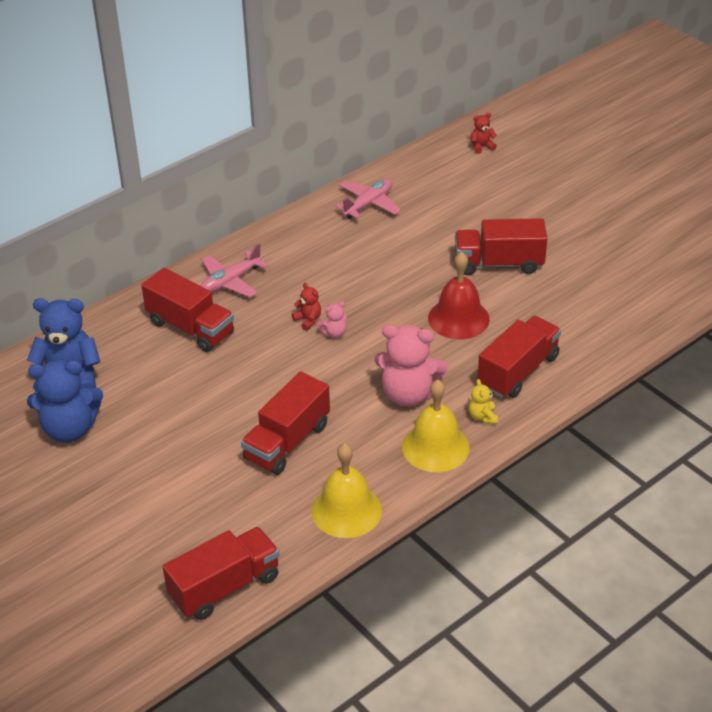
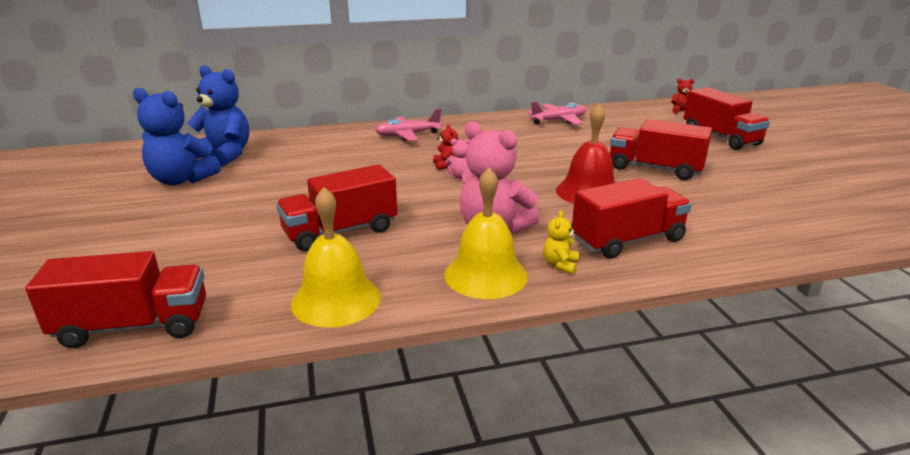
camera: 25 degrees right, 15 degrees down
(190, 328) = (347, 150): red truck -> red truck (720, 137)

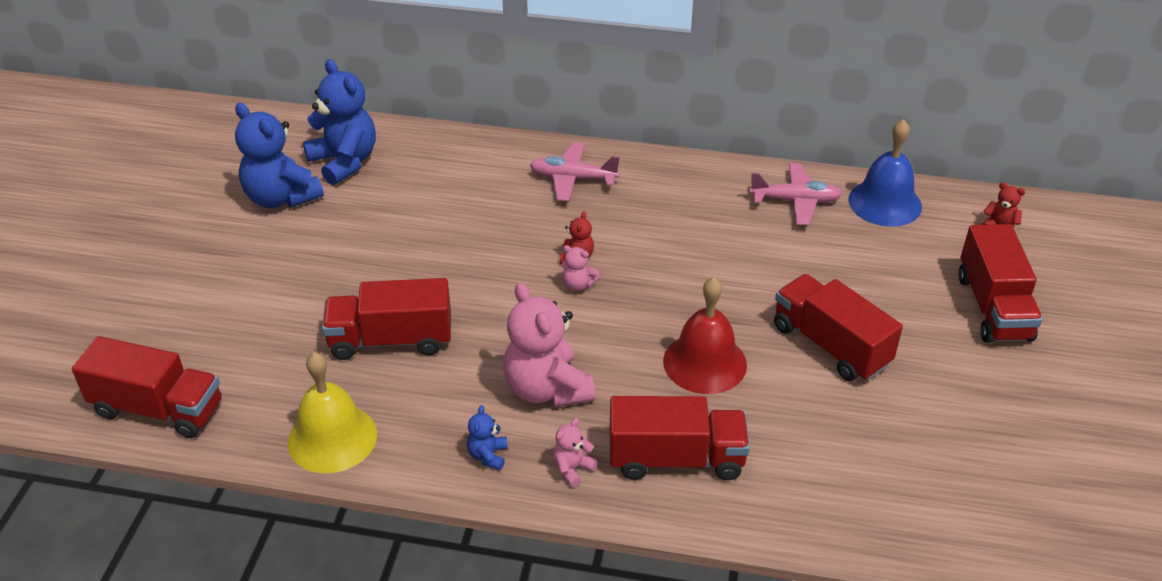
camera: 25 degrees right, 15 degrees up
(485, 275) = (488, 455): yellow bell -> blue teddy bear
(560, 265) = (572, 468): yellow teddy bear -> pink teddy bear
(609, 113) = (885, 203): none -> blue bell

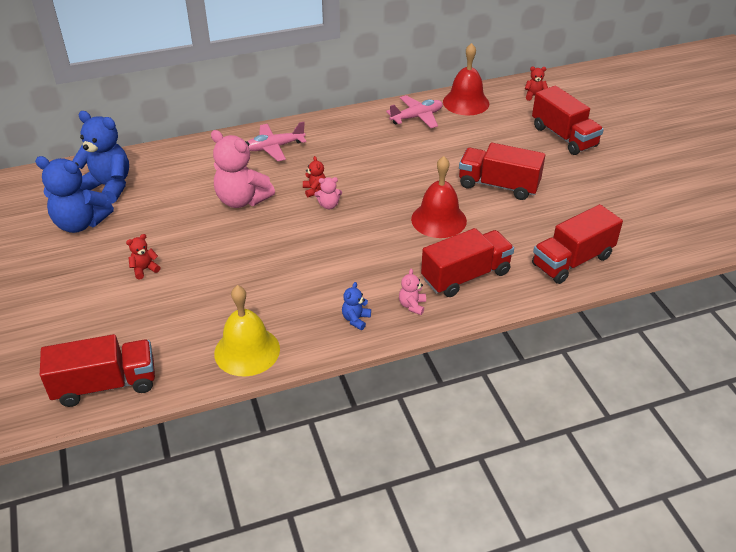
camera: 30 degrees left, 0 degrees up
(303, 284) = (144, 269): none -> red teddy bear
(391, 340) = (236, 280): red truck -> red truck (572, 261)
(488, 455) = (356, 319): blue teddy bear -> blue teddy bear turned 45 degrees clockwise
(547, 389) = (360, 269): pink teddy bear -> pink teddy bear (242, 200)
(885, 203) = (466, 102): blue bell -> red bell

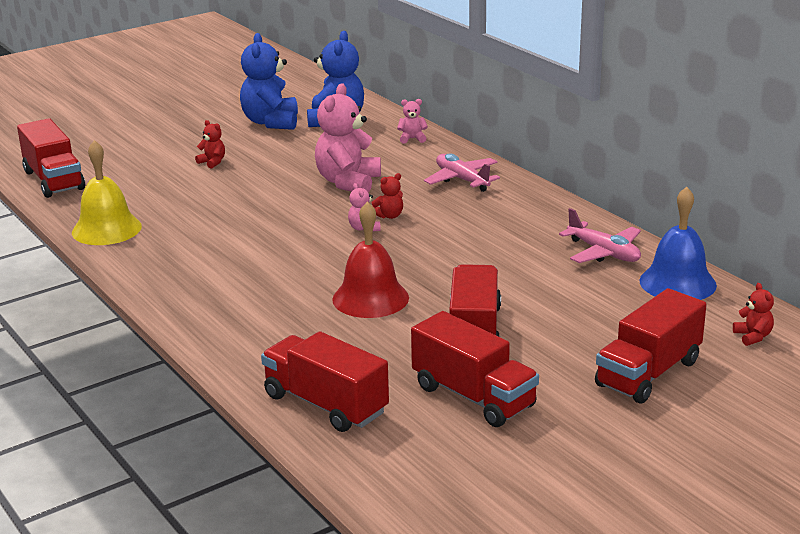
camera: 75 degrees right, 15 degrees down
(356, 319) = (166, 274): blue teddy bear -> none
(412, 305) = (198, 303): pink teddy bear -> pink teddy bear (412, 139)
(466, 102) = (677, 283): red bell -> blue bell
(466, 276) = (263, 329): red truck -> red truck (473, 396)

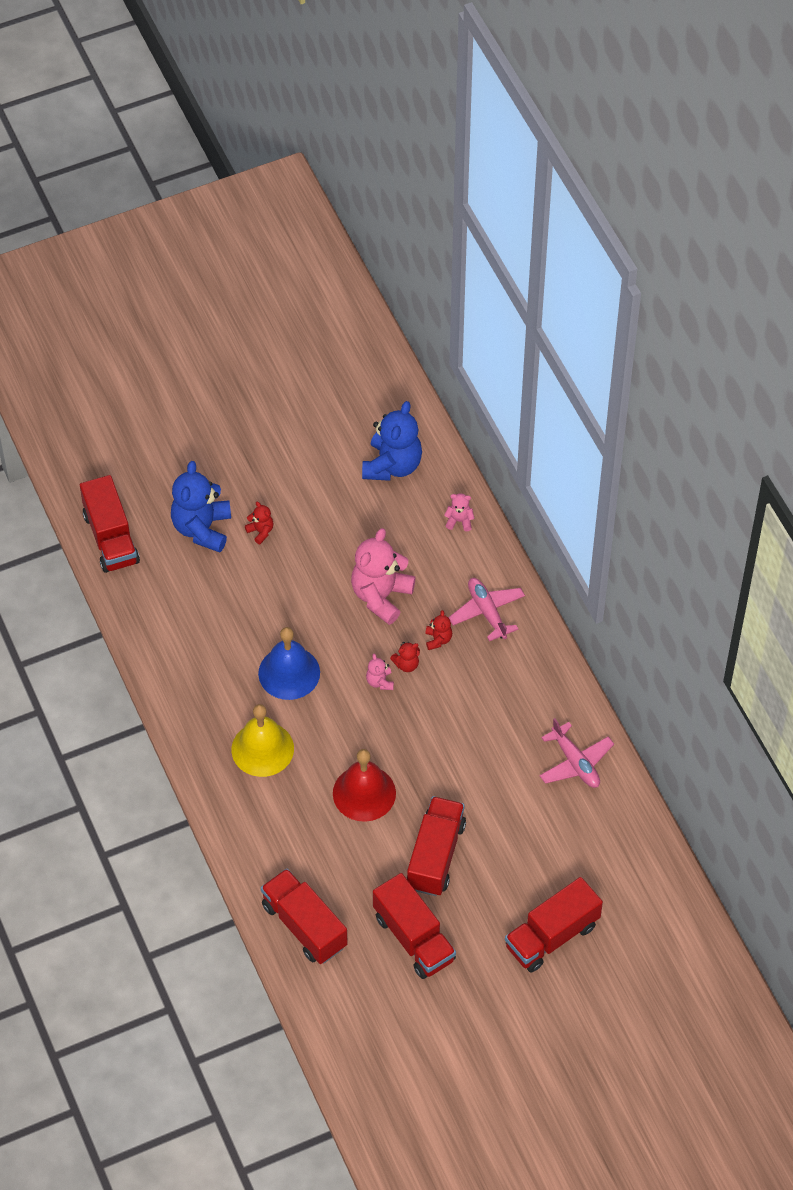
camera: 10 degrees right, 30 degrees up
(106, 229) = (156, 638): yellow bell -> yellow bell (262, 749)
(271, 122) = (327, 458): blue teddy bear -> blue teddy bear (202, 528)
(677, 283) = (620, 820): blue bell -> blue bell (289, 673)
(753, 337) = (650, 906): red teddy bear -> red teddy bear (438, 639)

